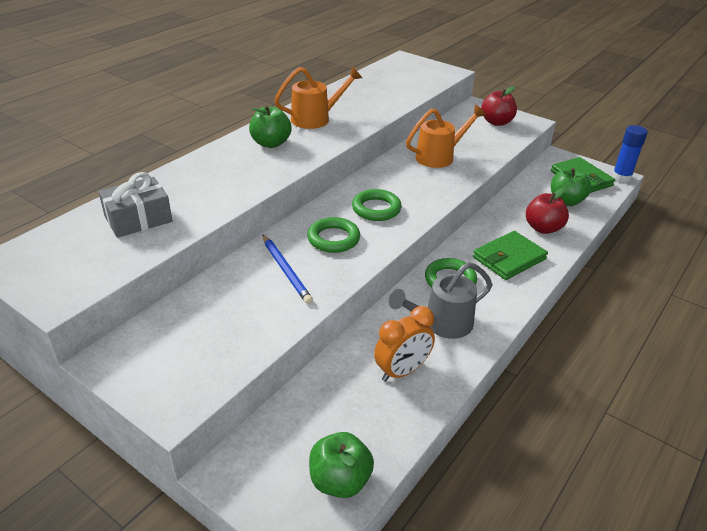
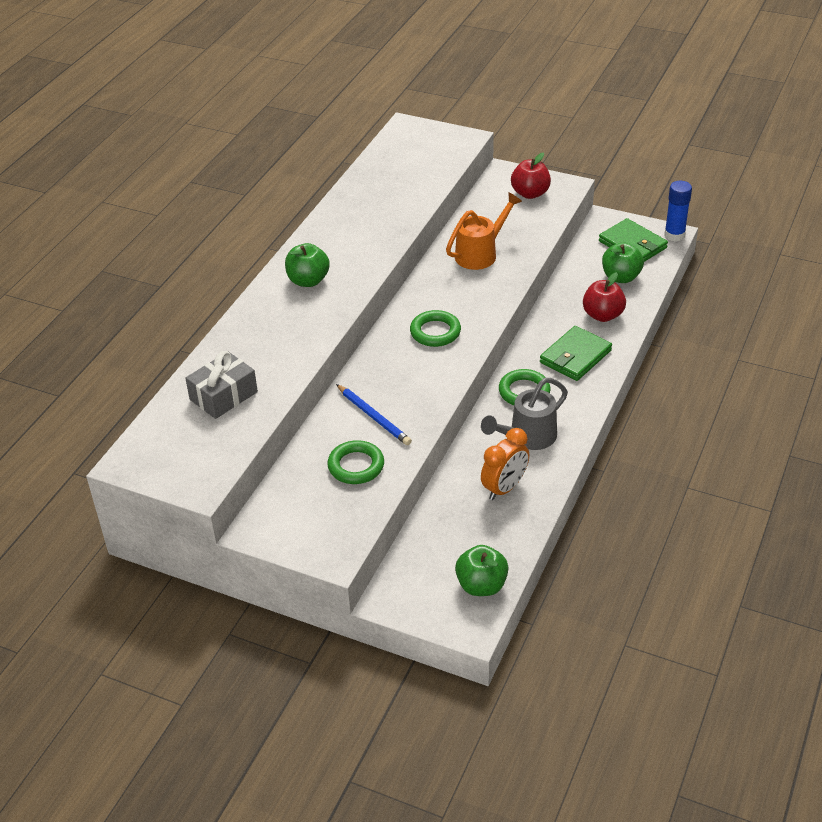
camera: 10 degrees left, 5 degrees up
(316, 118) = (341, 238): orange watering can -> none
(333, 239) = (405, 374): green ring -> green ring (356, 466)

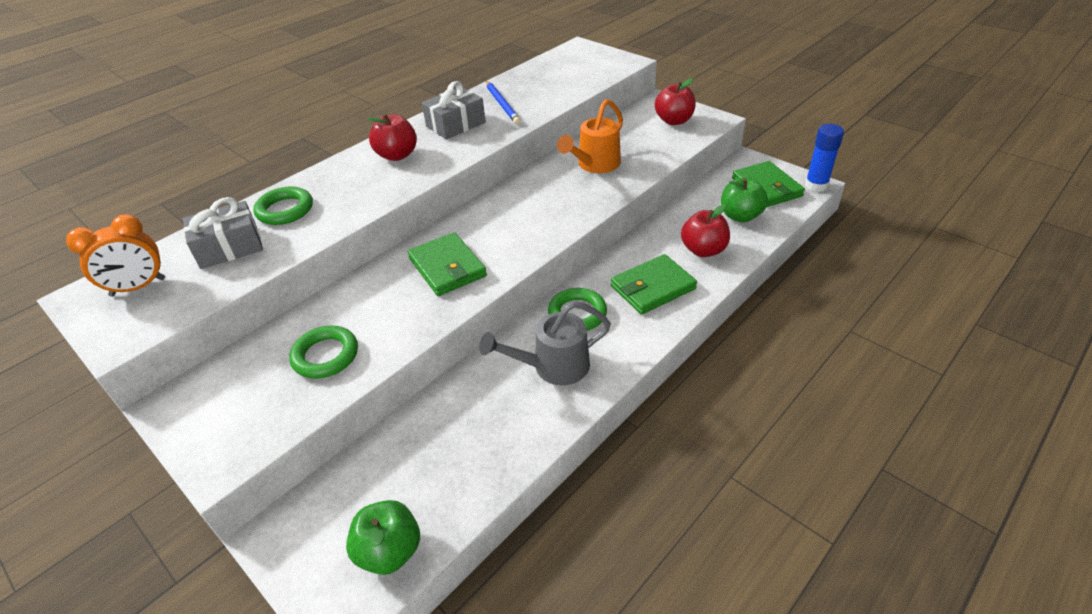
camera: 20 degrees right, 0 degrees up
(308, 281) = (397, 155): green apple -> red apple
(341, 238) = (455, 124): none -> grey gift
(374, 416) = (383, 304): blue pencil -> blue pencil (502, 104)
(407, 375) = (447, 267): none -> green wallet
(435, 332) = (504, 230): green ring -> green ring (285, 210)
(480, 253) = (595, 165): orange watering can -> orange watering can turned 150 degrees clockwise
(504, 488) = (493, 423): orange clock -> orange clock (138, 287)

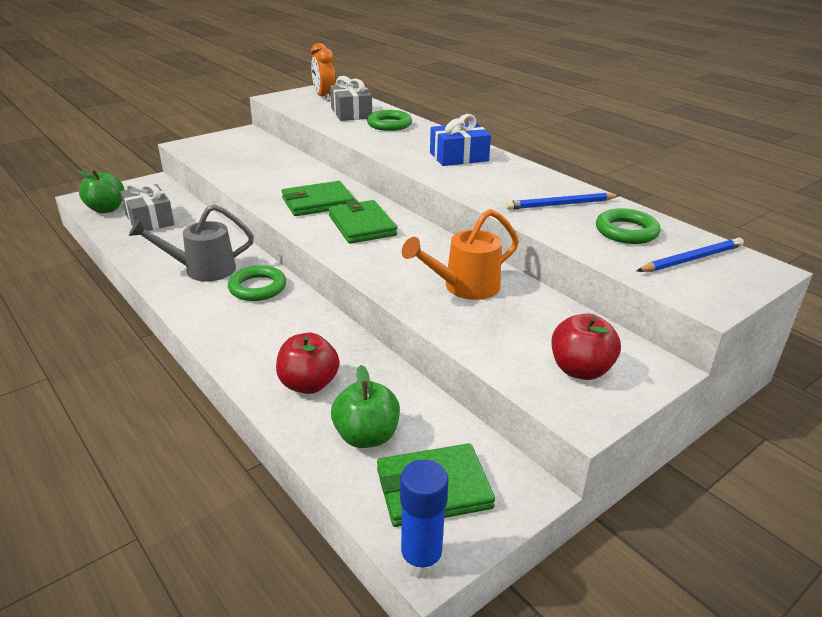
camera: 95 degrees right, 10 degrees down
(325, 356) = (249, 165): green ring -> green ring (626, 231)
(397, 155) = (459, 157): red apple -> blue gift
(455, 124) = (514, 181): grey gift -> grey gift (149, 220)
(553, 367) = (202, 270): grey watering can -> grey watering can turned 90 degrees counterclockwise
(575, 64) = (691, 259): none -> blue pencil
(595, 165) = (464, 287): orange watering can -> orange watering can turned 75 degrees counterclockwise
(652, 287) = (265, 335): green wallet -> green wallet (362, 225)

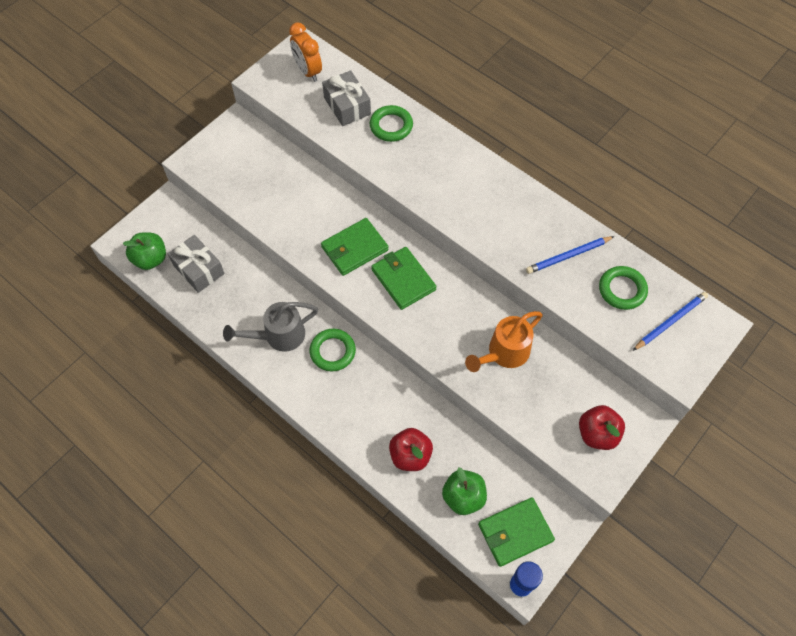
camera: 10 degrees left, 30 degrees up
(459, 157) = (470, 184): blue gift -> none

